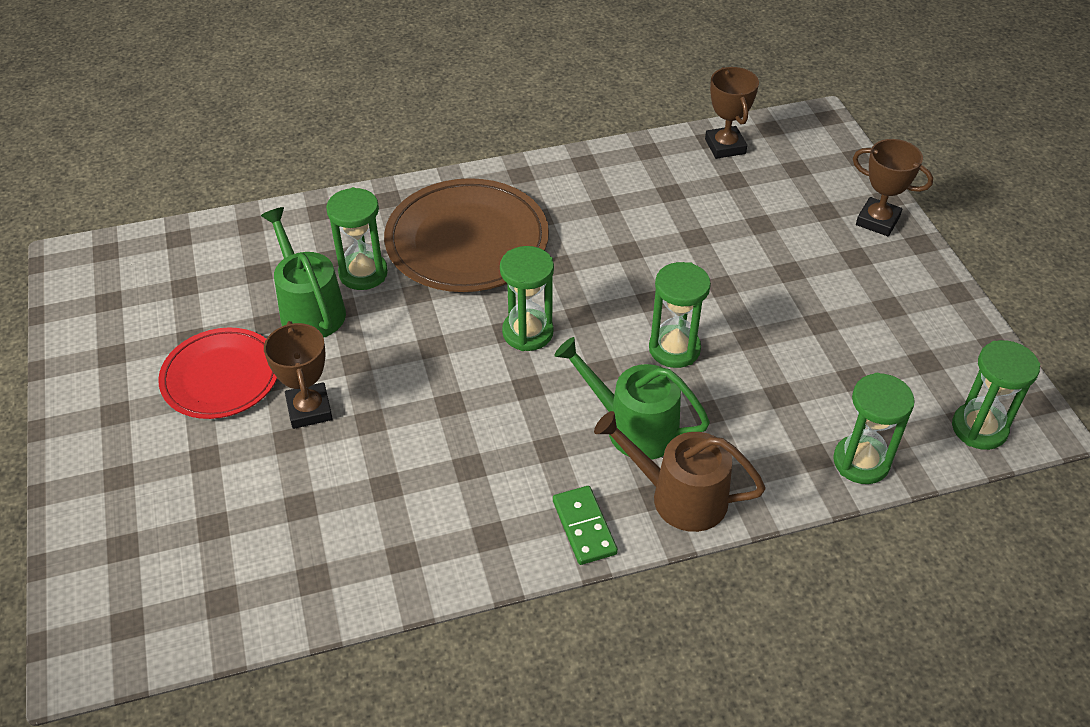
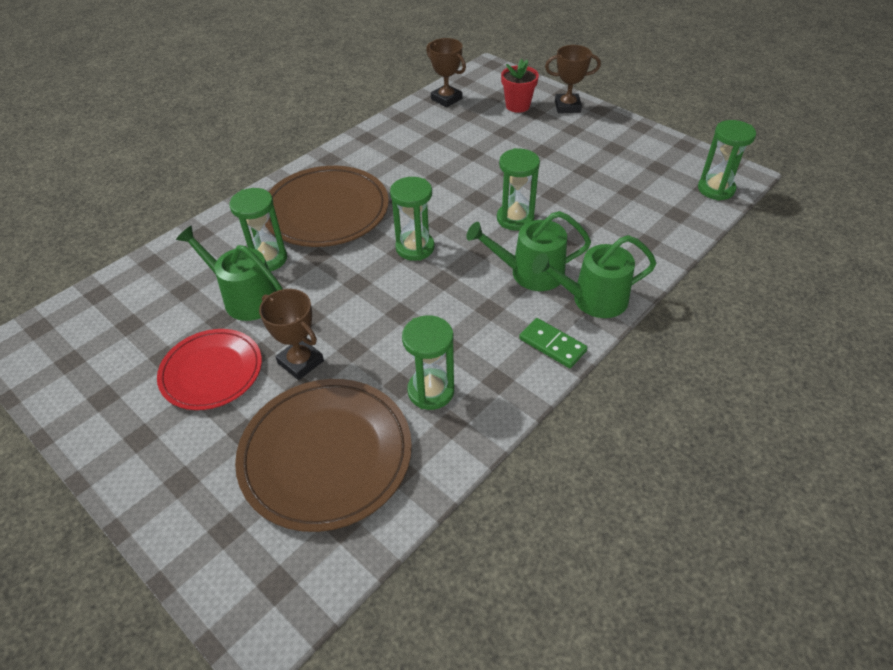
camera: 30 degrees left, 0 degrees up
(259, 523) = (326, 455): none -> brown plate
(680, 497) = (593, 299): brown watering can -> green watering can
(810, 193) = (517, 106): none -> red flower pot
(861, 462) = (673, 233): green hourglass -> green hourglass (431, 391)

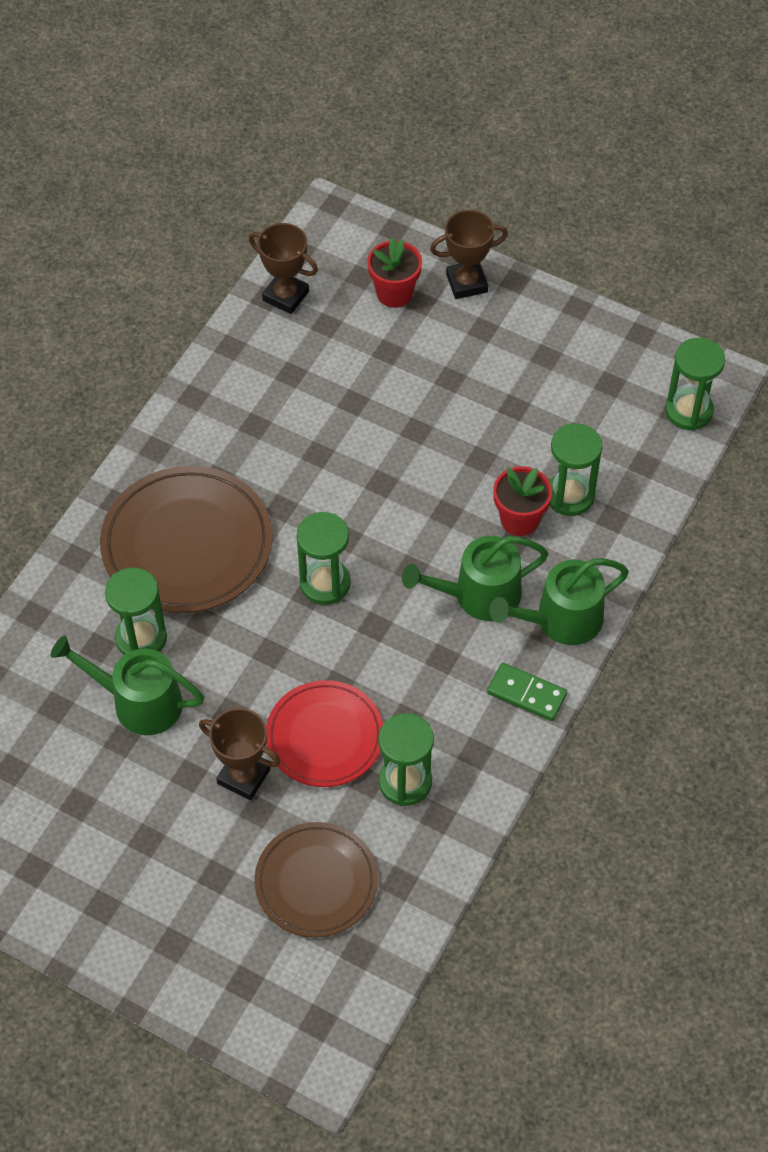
camera: 15 degrees left, 10 degrees up
(212, 372) = (144, 811): red plate -> red plate (325, 736)
(326, 455) = (316, 882): brown plate -> brown plate, size x0.65
(515, 219) = (440, 511): green hourglass -> green hourglass (569, 496)
(573, 232) = (519, 520): none -> red flower pot

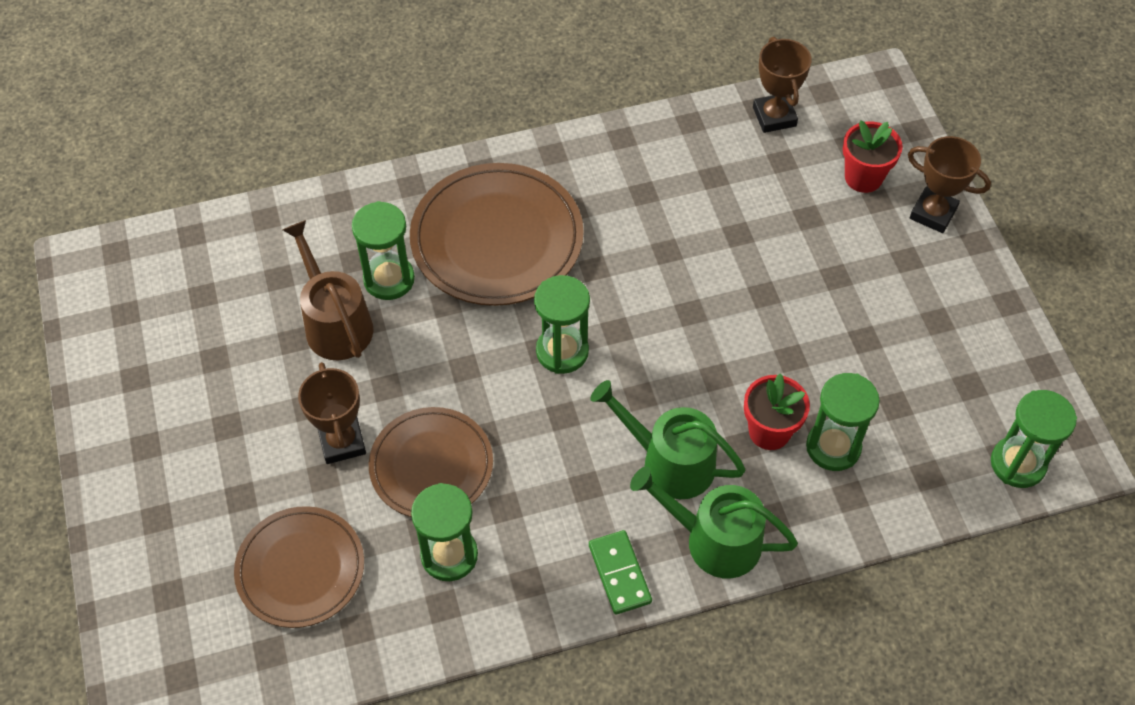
camera: 45 degrees right, 0 degrees up
(139, 702) = (335, 323): green watering can -> brown watering can
(325, 736) = (431, 466): red plate -> brown plate

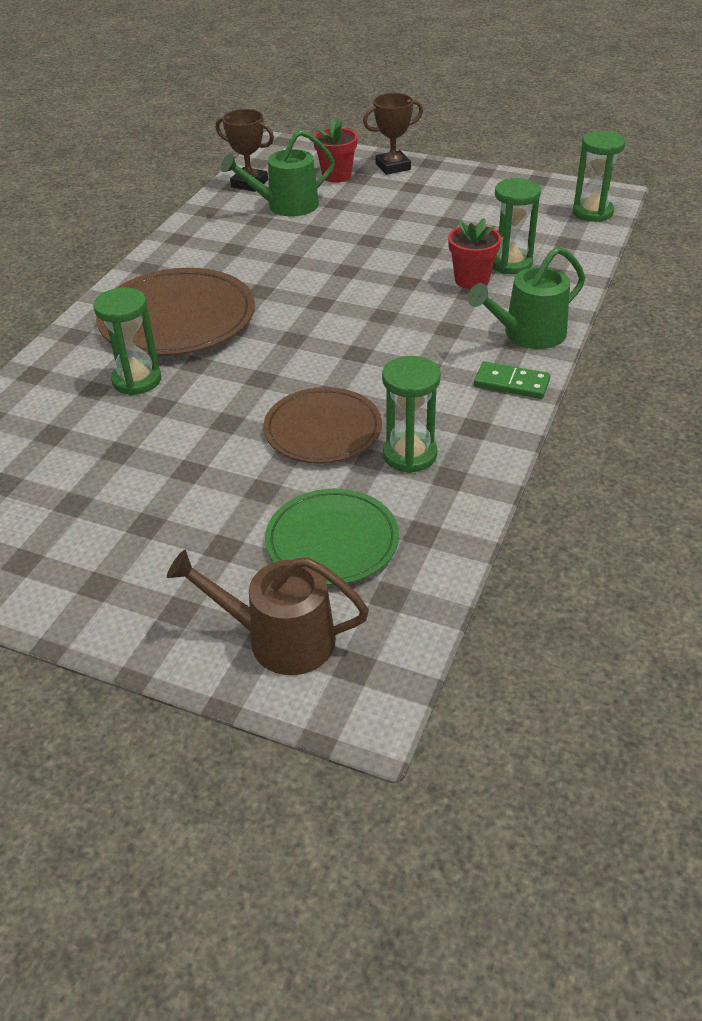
camera: 50 degrees left, 15 degrees down
(300, 569) = (332, 541): brown plate -> green plate
(335, 323) = (136, 423): brown watering can -> brown watering can (281, 639)
(342, 442) = (245, 466): brown trophy -> none
(562, 351) = (306, 331): green hourglass -> none
(670, 462) = (449, 326): green watering can -> green watering can (286, 206)

